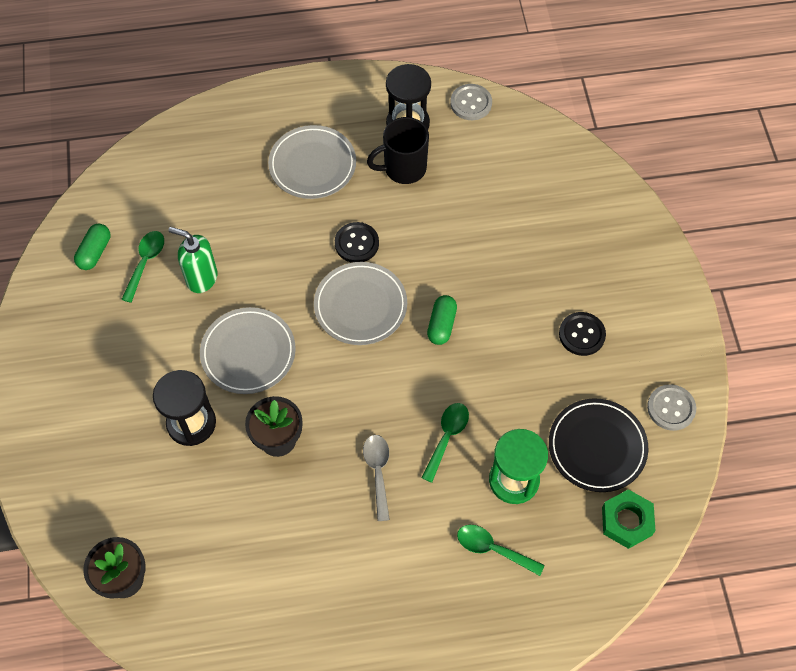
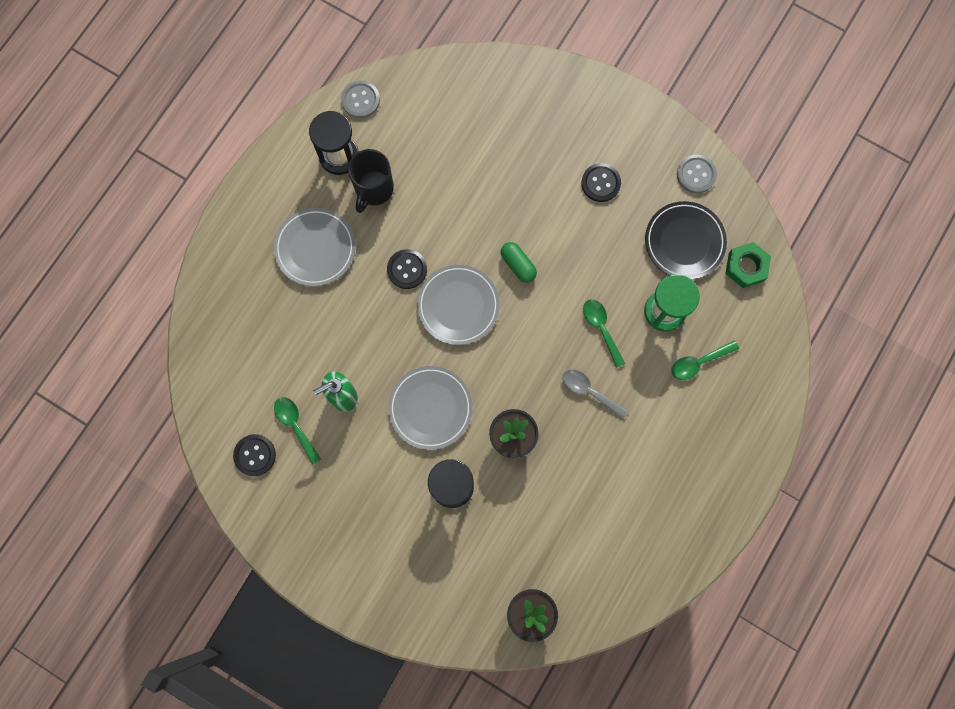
camera: 50 degrees left, 15 degrees up
(95, 252) = (255, 455): green capsule -> black button

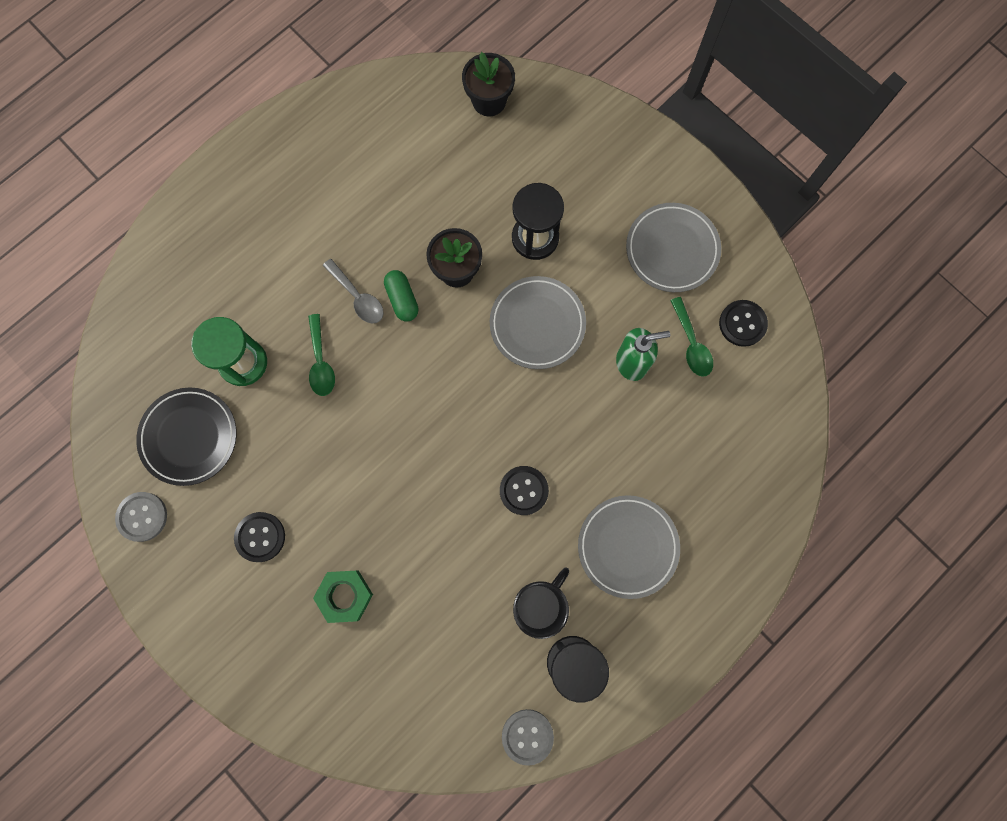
camera: 165 degrees left, 0 degrees up
(458, 306) = (475, 431): grey plate -> grey plate (672, 249)
(518, 265) = (392, 461): green capsule -> green capsule (402, 299)
(698, 362) = (227, 297): green spoon -> none
(746, 267) = (131, 389): green nut -> green nut (345, 596)

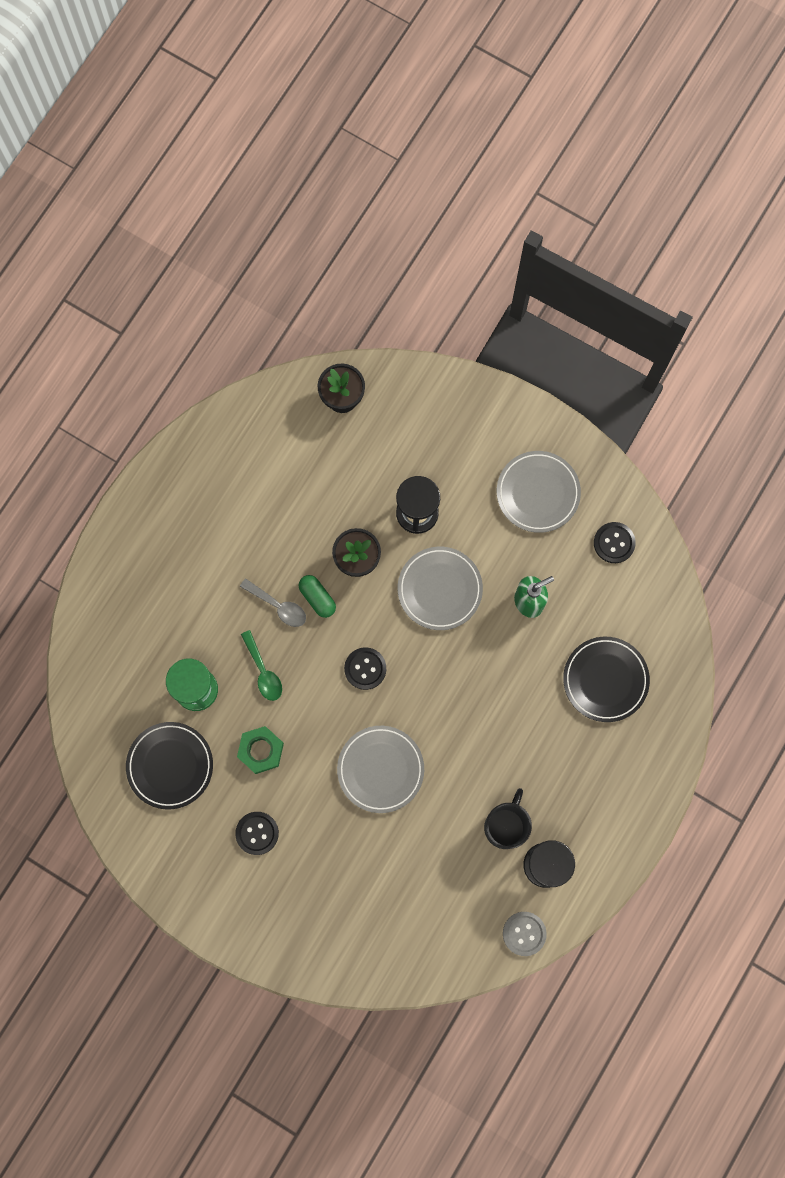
camera: 15 degrees left, 0 degrees up
(142, 517) = (152, 843): grey button -> none
(345, 596) = (342, 862): green nut -> green nut (261, 750)
(523, 490) = (467, 735): black button -> black button (365, 668)
(627, 546) = (565, 758): grey plate -> grey plate (380, 769)
(691, 344) = (575, 572): green spoon -> none
(695, 470) = (605, 680): none -> black plate

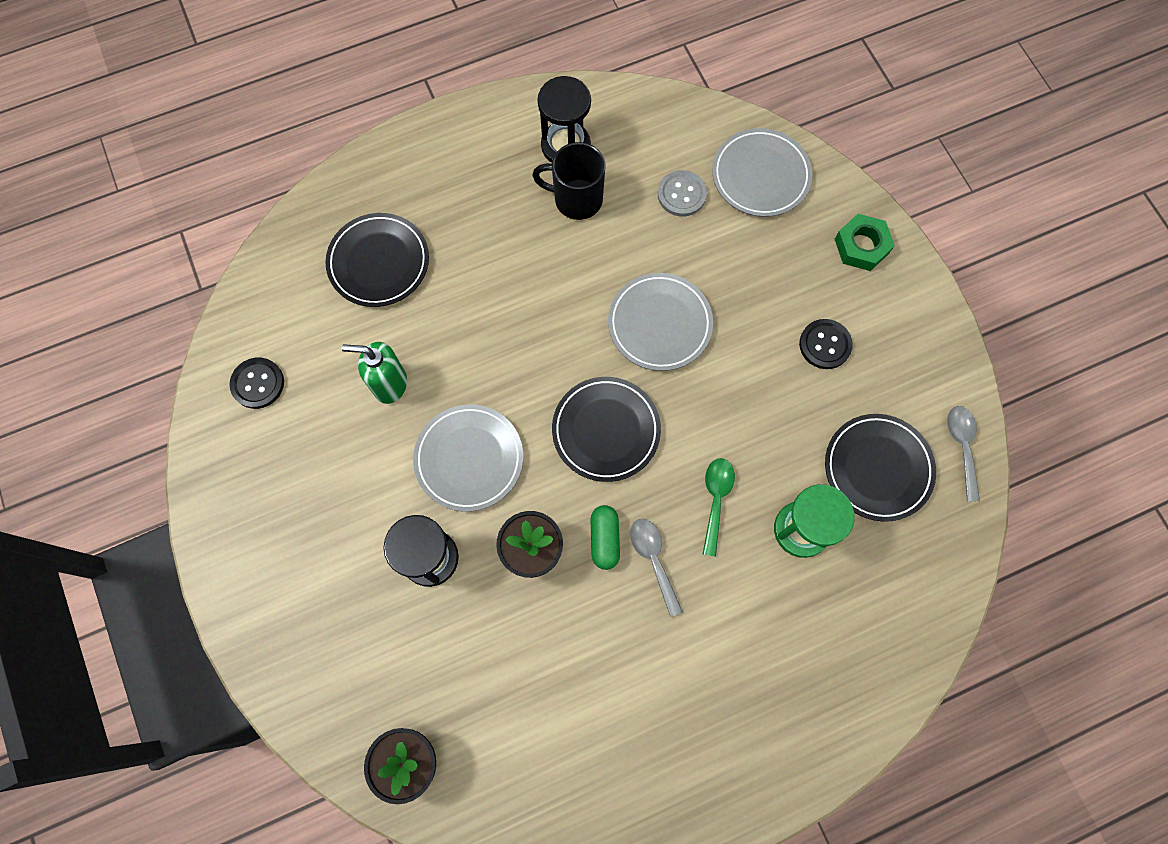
camera: 145 degrees left, 5 degrees down
(122, 820) = (962, 447): none -> grey spoon
(261, 750) = (770, 421): green nut -> green nut (861, 246)
(365, 668) = (606, 430): black button -> black plate
(505, 826) = (576, 199): black mug -> black mug turned 45 degrees clockwise
(524, 933) = (628, 105): grey button -> grey button (681, 194)
(538, 493) = (288, 489): grey plate -> grey plate (760, 176)

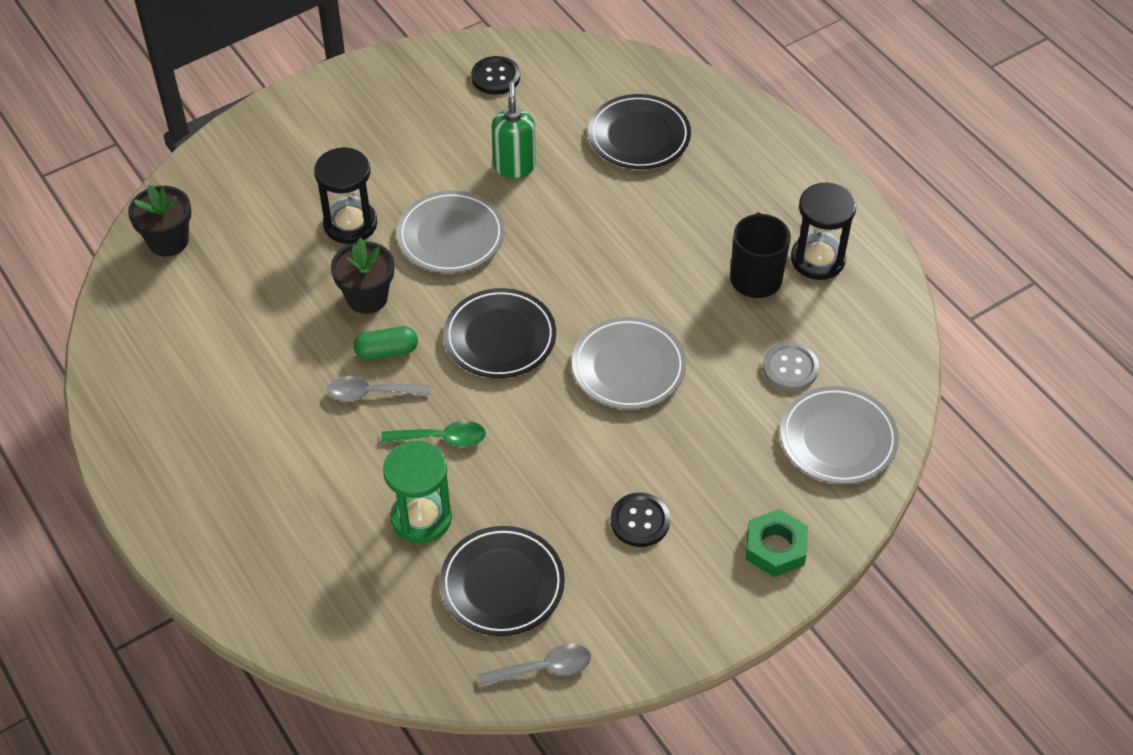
camera: 80 degrees right, 20 degrees down
(653, 560) = (371, 393): grey spoon -> grey spoon turned 150 degrees counterclockwise

